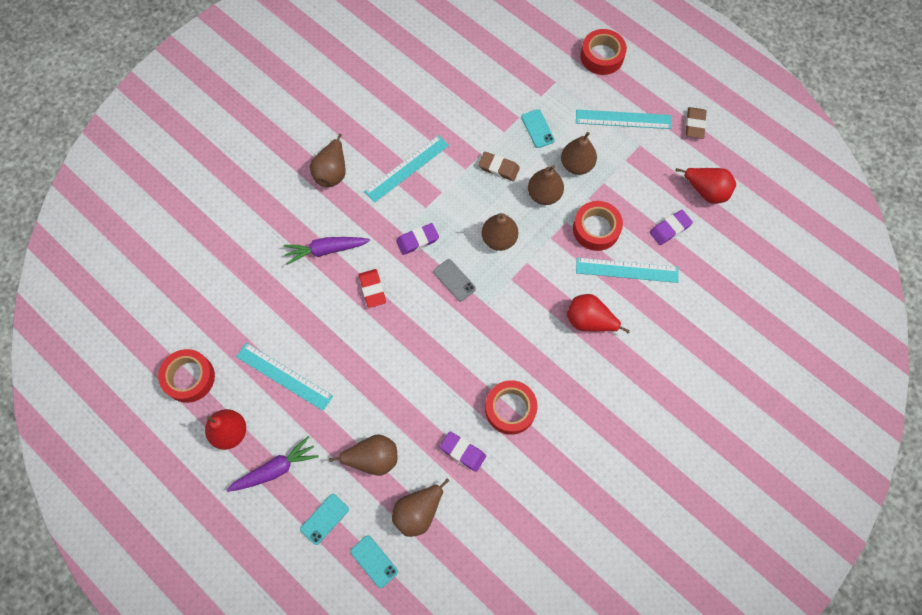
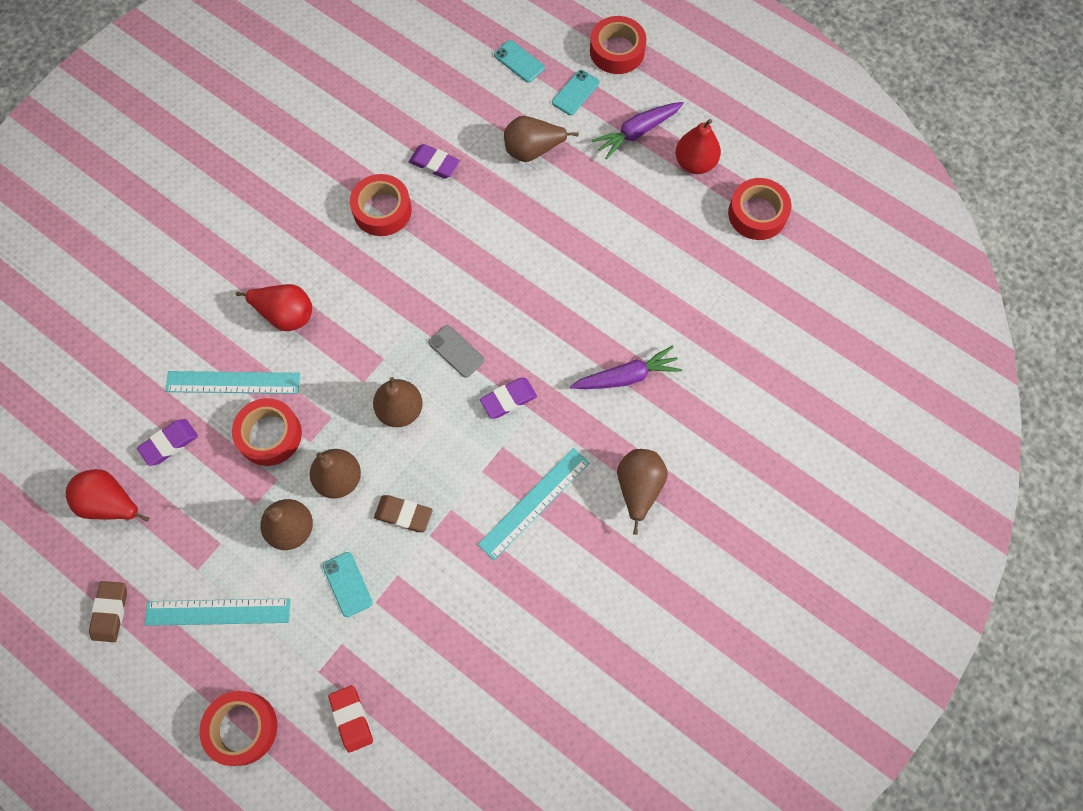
camera: 175 degrees right, 0 degrees up
(276, 565) = (617, 51): none -> red tape
(284, 376) = (648, 224): turquoise ruler -> none
(372, 289) = (559, 331): red eraser -> red eraser (351, 718)
(418, 512) = (478, 106): brown pear -> none

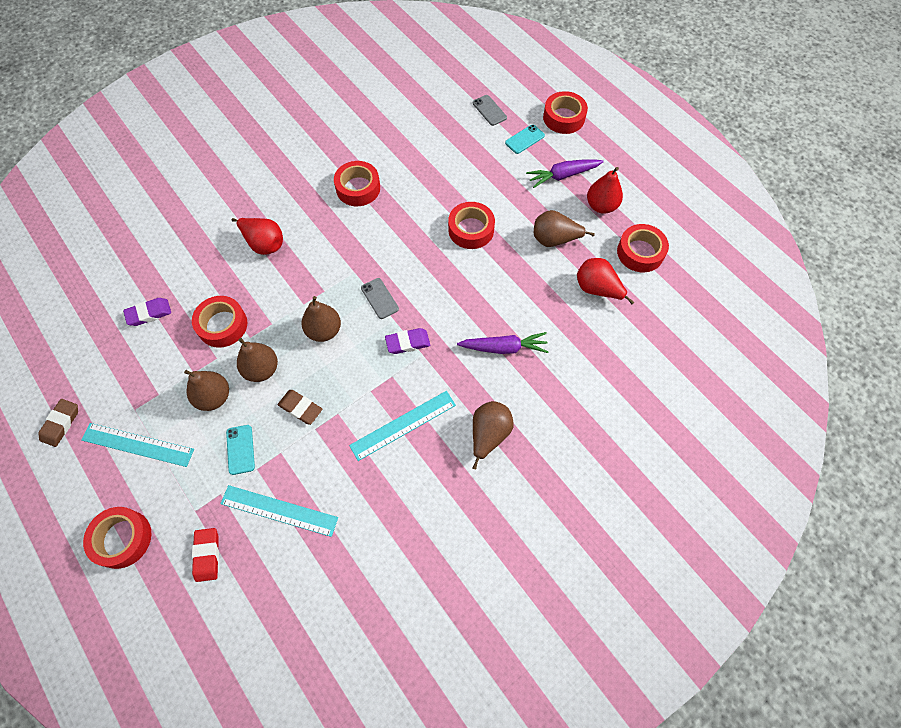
camera: 15 degrees right, 5 degrees down
(111, 503) = (92, 345): red pear -> red pear (597, 289)
(233, 382) = (210, 282): turquoise ruler -> turquoise ruler (279, 510)
(434, 164) = (406, 165): purple eraser -> none
(519, 61) = (489, 110): turquoise phone -> grey phone
(533, 150) = (481, 171): brown pear -> brown pear (554, 239)
(543, 233) = (471, 230): none -> red tape

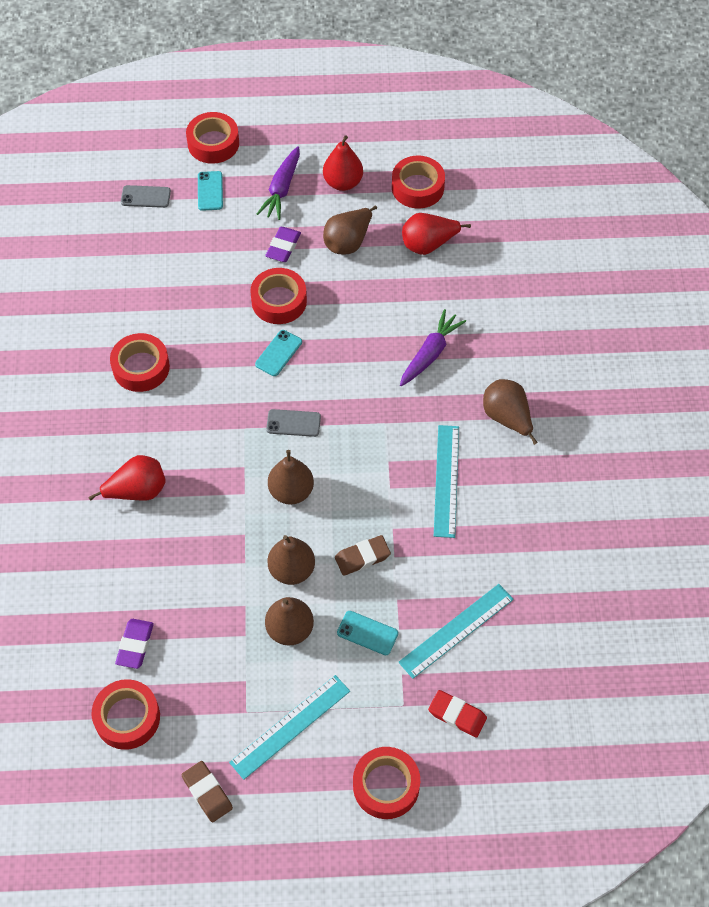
camera: 55 degrees left, 5 degrees down
(222, 325) = (209, 580): red tape -> red tape (127, 718)
(408, 342) = (362, 427): purple eraser -> purple eraser (283, 247)
(429, 255) = (278, 353): none -> turquoise phone

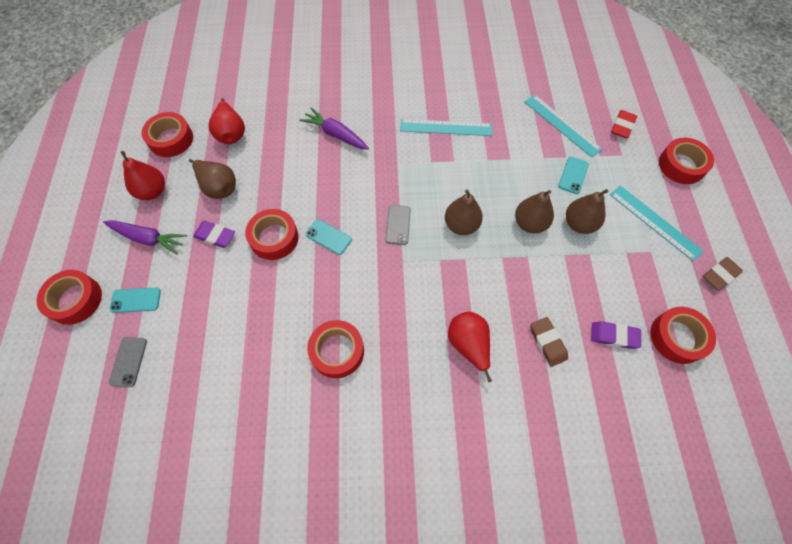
camera: 90 degrees left, 5 degrees up
(362, 557) = (513, 178): brown eraser -> brown eraser (547, 342)
(507, 418) = (393, 92): brown pear -> none

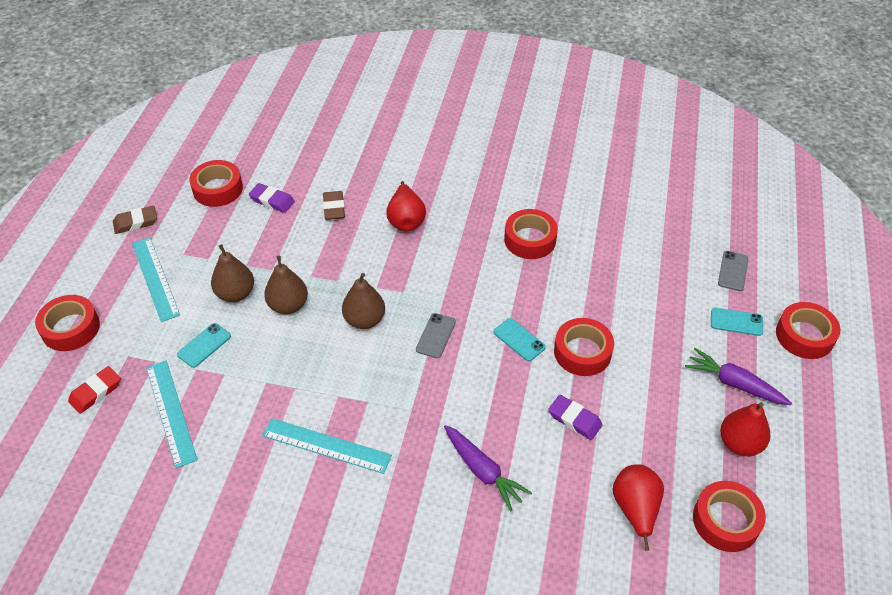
camera: 165 degrees left, 15 degrees down
(215, 236) = (652, 369): purple eraser -> purple eraser (574, 419)
(219, 187) = (650, 429): brown pear -> none

